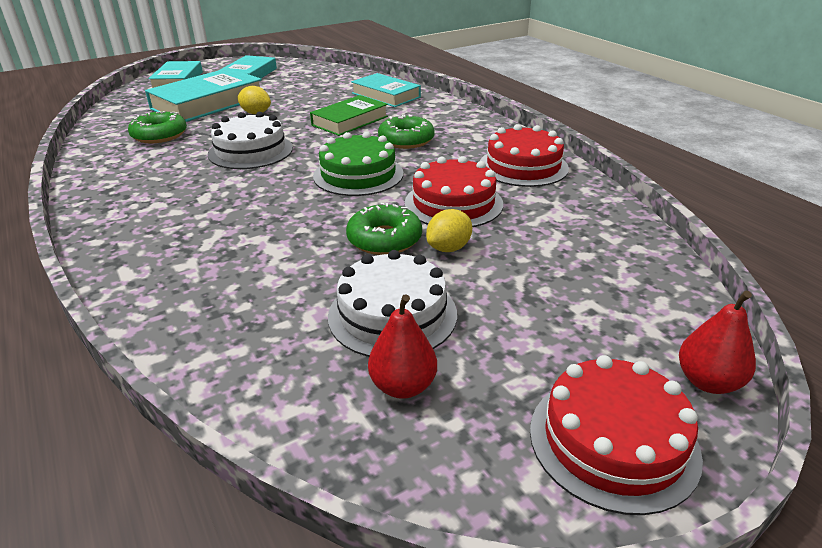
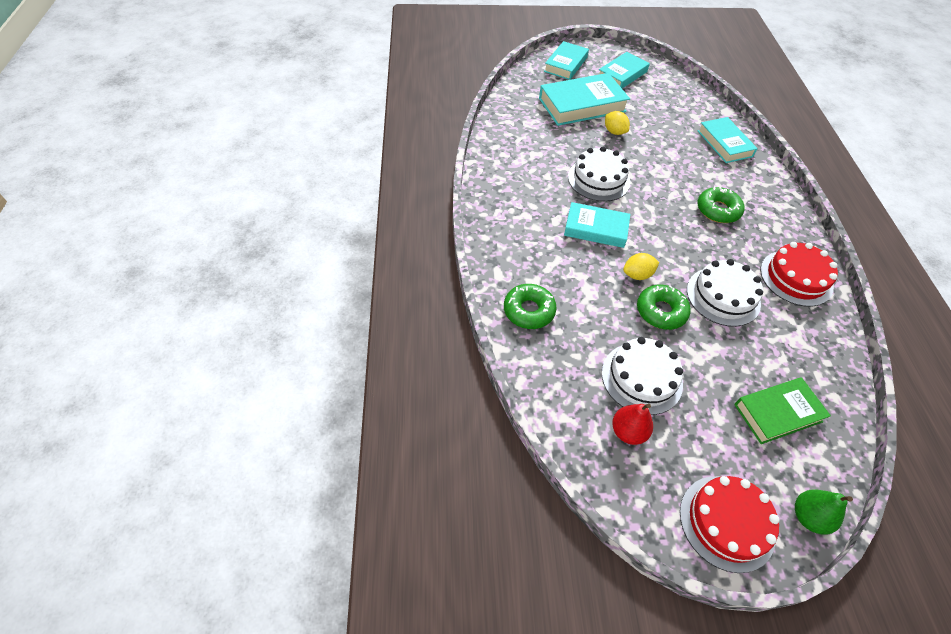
camera: 25 degrees right, 20 degrees up
(159, 135) = (540, 135): green donut -> green donut (529, 311)
(263, 191) = (595, 229): none -> turquoise book
(350, 121) = (683, 168): green book -> green book (777, 413)
(358, 175) = (666, 237): green cake -> none
(449, 248) = (700, 338): yellow lemon -> yellow lemon (637, 275)
(453, 203) = (723, 296): red cake -> white cake
(708, 382) = (808, 517): red pear -> green pear

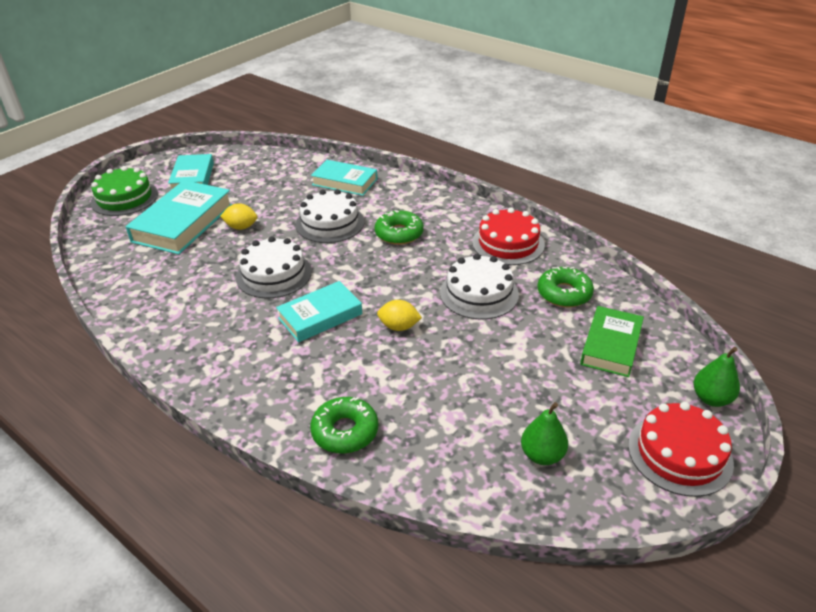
camera: 45 degrees left, 15 degrees down
(565, 64) = (124, 198): turquoise book -> green cake
(628, 432) = (542, 455): red pear -> green pear
(637, 275) = (399, 327): yellow lemon -> yellow lemon turned 75 degrees clockwise
(641, 378) = (500, 404): white cake -> white cake (330, 223)
(661, 311) = (451, 340): green donut -> green donut (564, 293)

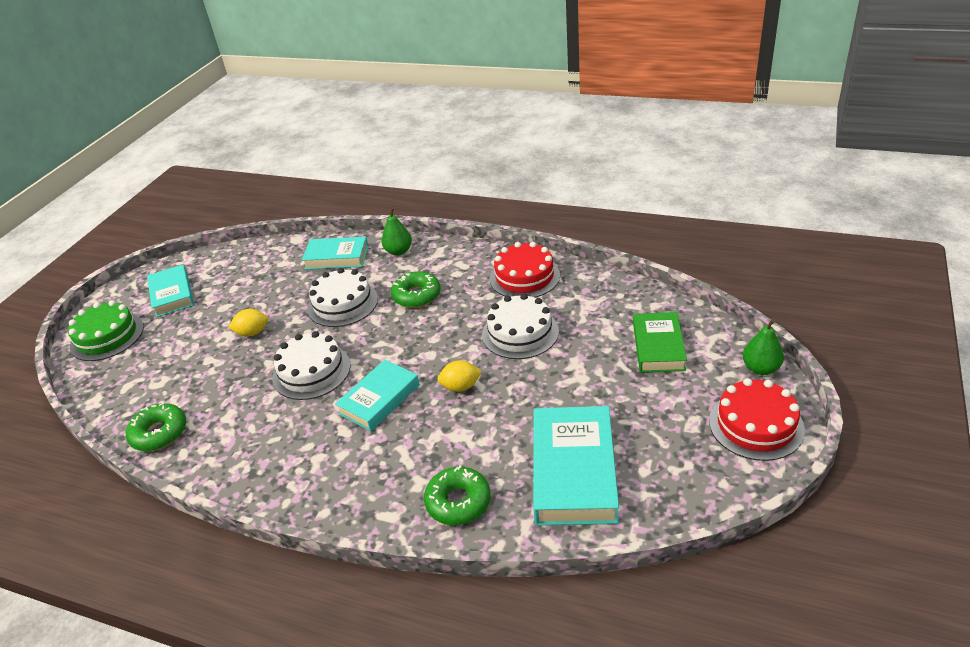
camera: 15 degrees left, 0 degrees up
(183, 223) = (187, 345): turquoise book -> turquoise book (573, 471)
(542, 455) = (644, 464): green pear -> green pear (398, 251)
(564, 293) = (596, 310): green donut -> green donut (159, 433)

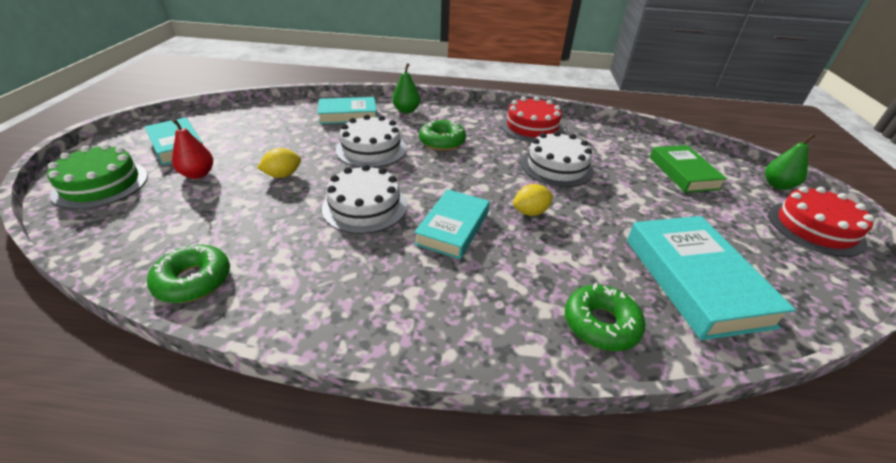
camera: 20 degrees left, 0 degrees up
(183, 329) = (198, 174): none -> red pear

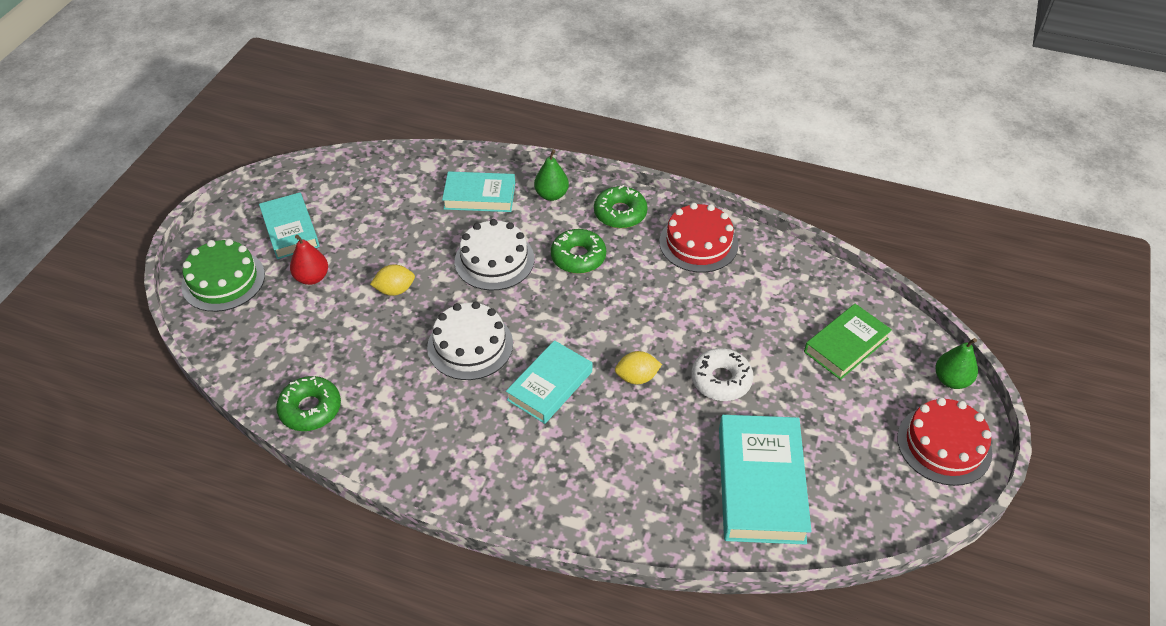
camera: 15 degrees right, 10 degrees up
(557, 167) = (697, 315): white cake -> none
(601, 324) = (644, 510): green donut -> green donut (620, 213)
(603, 206) = (721, 380): none -> white donut
(683, 173) = (846, 345): green book -> green book turned 45 degrees clockwise

